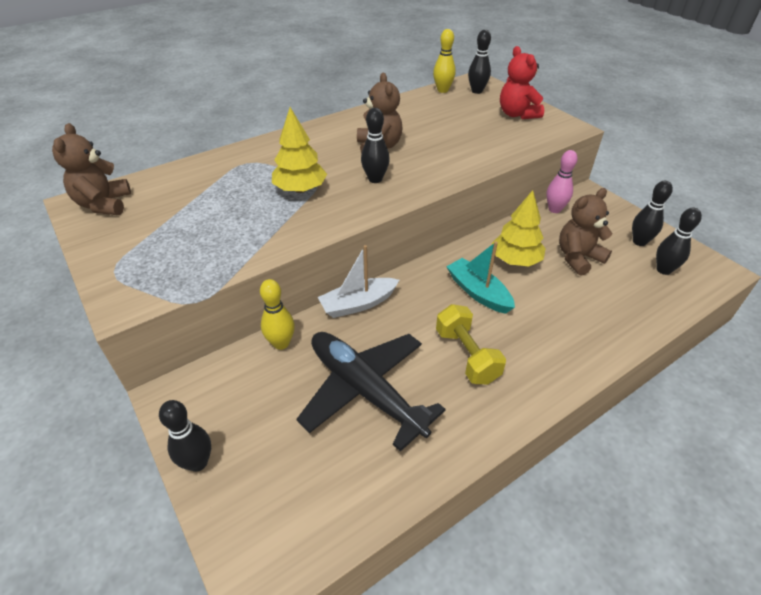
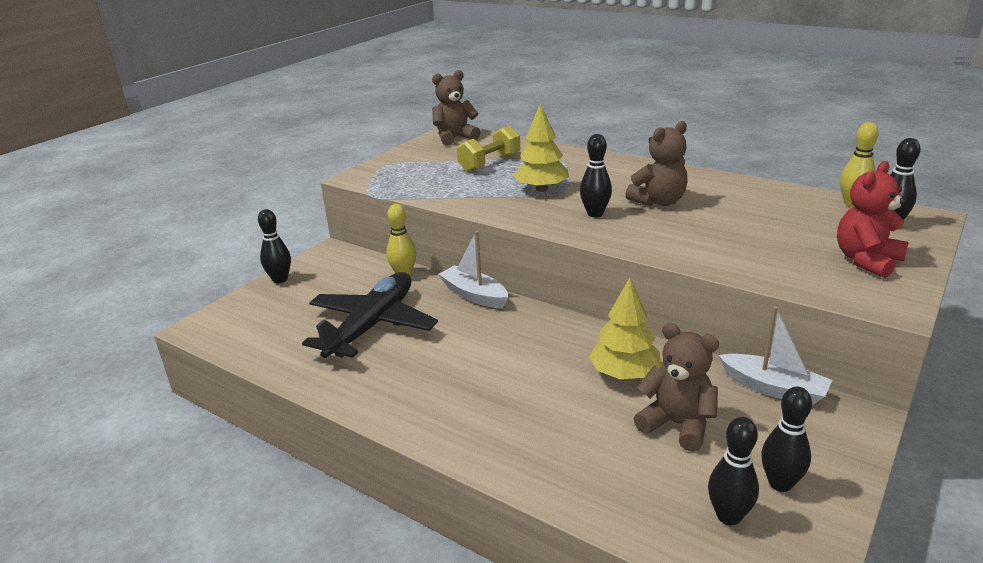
camera: 70 degrees right, 15 degrees down
(467, 355) = (443, 369): yellow dumbbell -> yellow dumbbell (490, 163)
(478, 292) = (543, 358): turquoise boat -> none
(554, 209) = (773, 388): pink bowling pin -> white boat

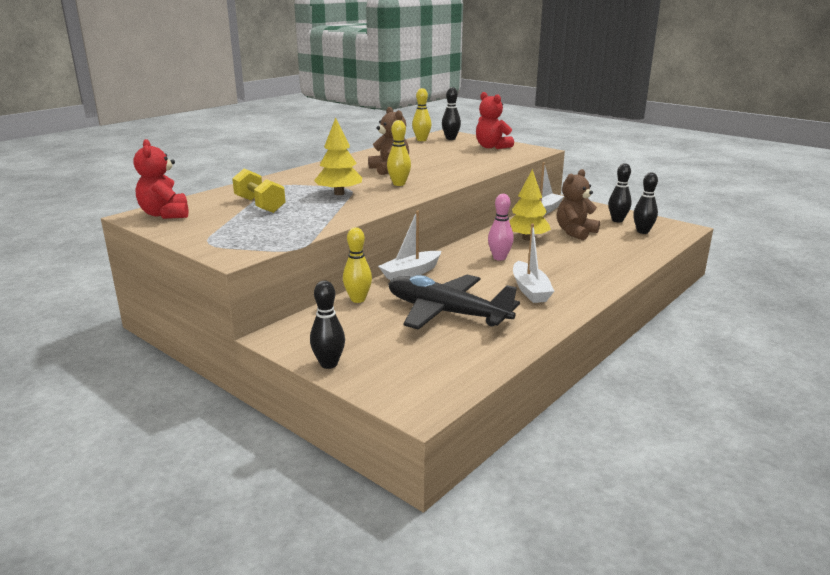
camera: 85 degrees left, 5 degrees down
(434, 380) = (530, 290): none -> white boat
(455, 138) = (165, 214): brown teddy bear -> red teddy bear
(537, 352) = (499, 258): none -> pink bowling pin
(595, 214) = (399, 184): black bowling pin -> yellow bowling pin

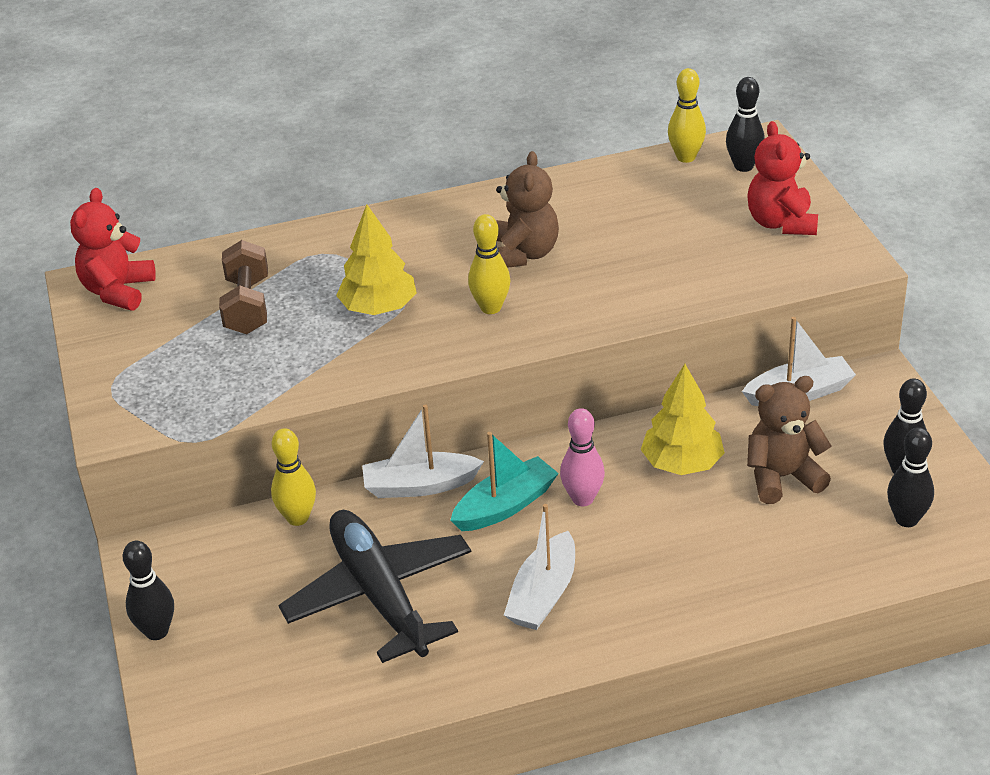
camera: 35 degrees right, 15 degrees up
(260, 205) = (248, 306): yellow dumbbell -> brown dumbbell
(465, 269) = (505, 506): none -> turquoise boat

